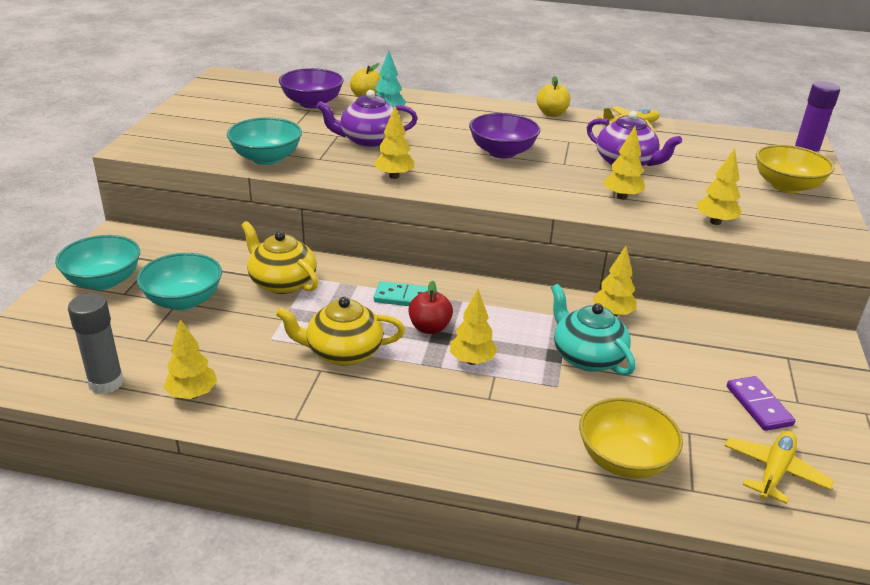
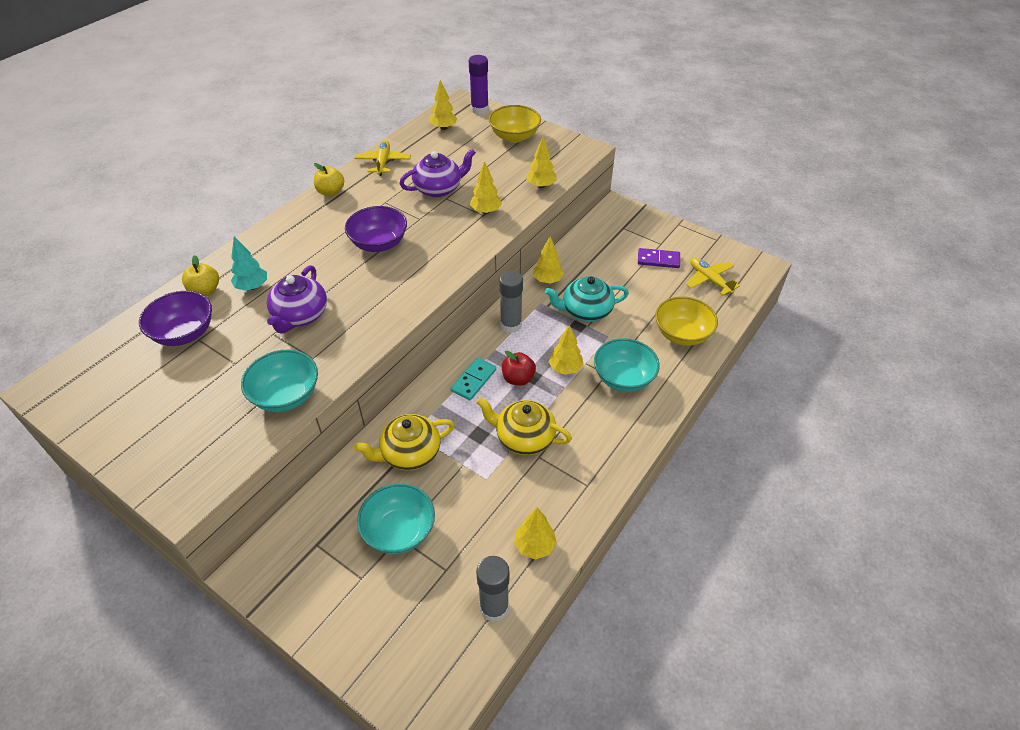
camera: 65 degrees left, 15 degrees up
(103, 281) = (330, 593): turquoise bowl -> turquoise bowl (623, 378)
(343, 352) = (524, 437): yellow teapot -> yellow teapot turned 90 degrees clockwise
(394, 176) = (379, 319): yellow tree -> yellow tree (443, 128)
(510, 303) = (511, 325): none -> grey glue stick

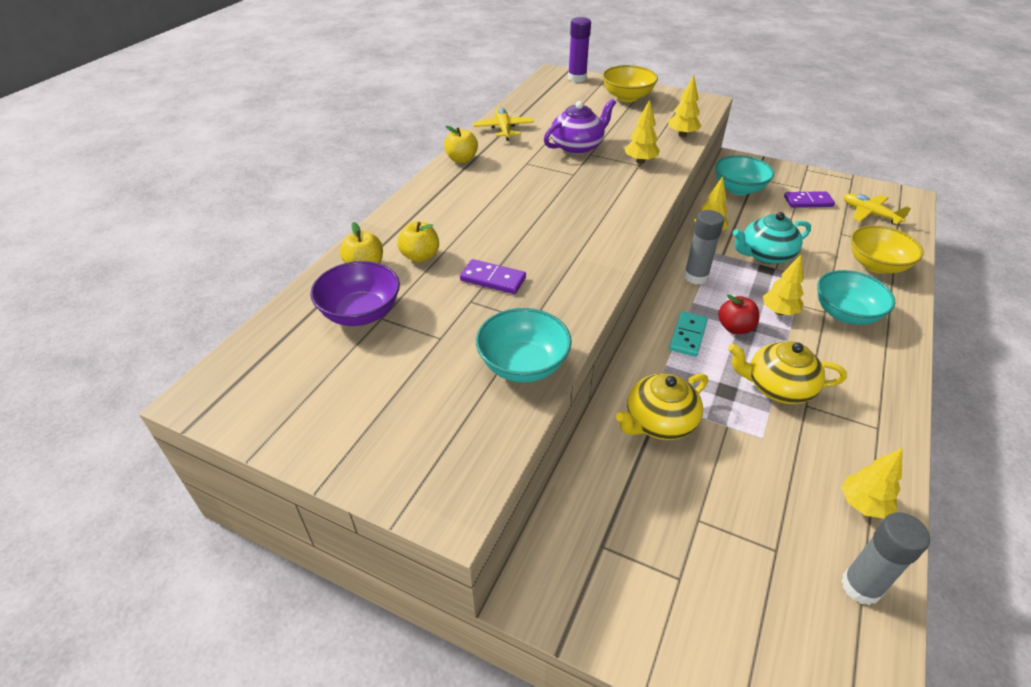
camera: 10 degrees left, 5 degrees down
(252, 287) = (420, 256): turquoise tree -> yellow apple
(300, 315) = (493, 279): purple teapot -> purple domino
(379, 243) = (543, 201): purple bowl -> none
(399, 531) = (695, 513): turquoise bowl -> turquoise bowl (739, 189)
(443, 128) = (549, 95): yellow tree -> none

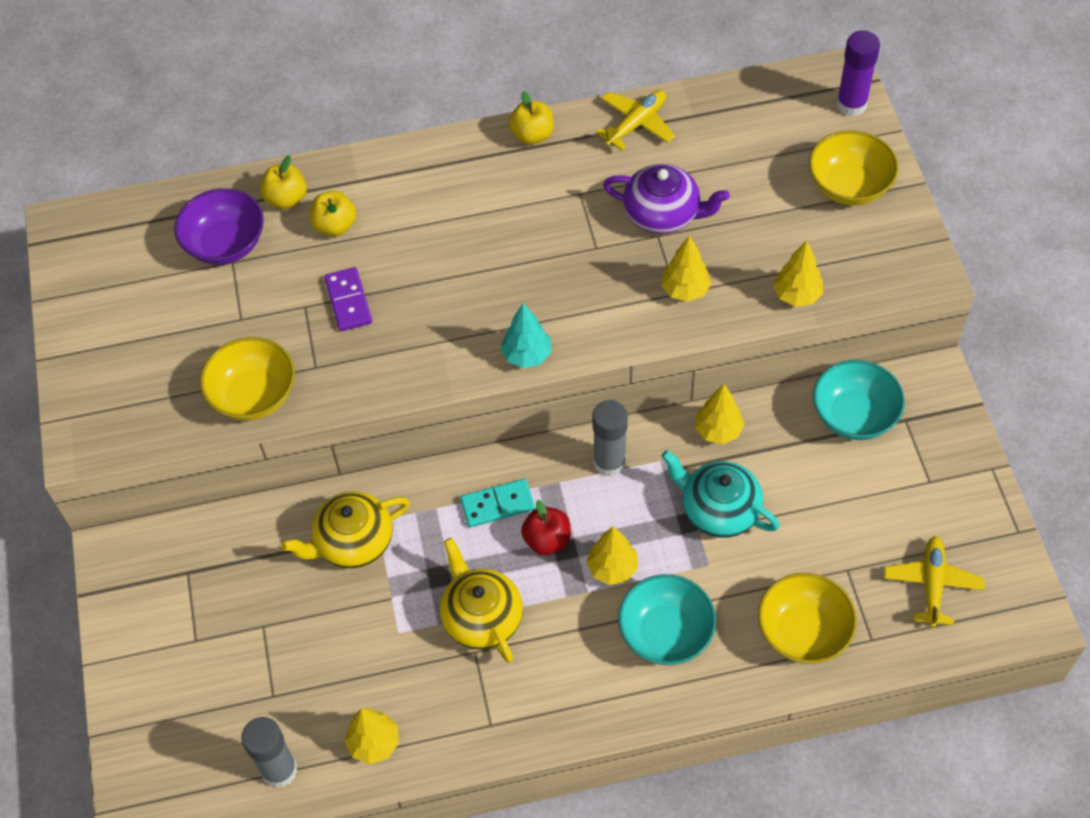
camera: 55 degrees right, 15 degrees up
(523, 365) = (254, 395): turquoise bowl -> yellow bowl
(627, 229) = (527, 355): none -> turquoise tree
(659, 422) = (353, 542): yellow teapot -> yellow teapot turned 45 degrees counterclockwise
(808, 201) = (897, 504): purple domino -> none

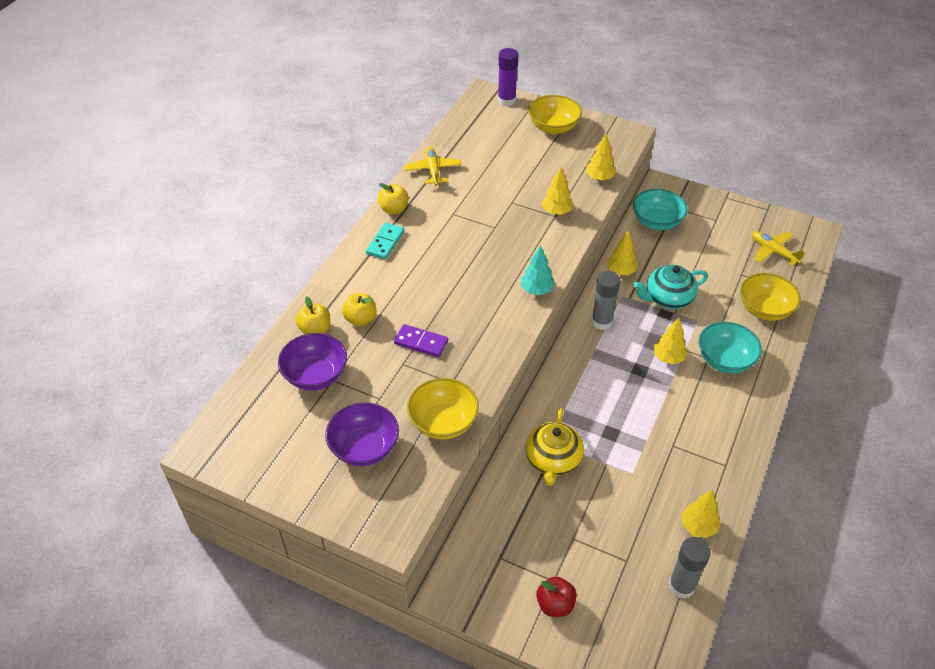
camera: 55 degrees left, 10 degrees down
(167, 351) = (364, 448): none -> purple bowl
(481, 617) = (653, 429): yellow teapot -> none
(497, 504) = (586, 381): turquoise domino -> turquoise domino (385, 242)
(547, 540) = (627, 374): red apple -> red apple (555, 604)
(663, 214) = (501, 193): purple teapot -> none

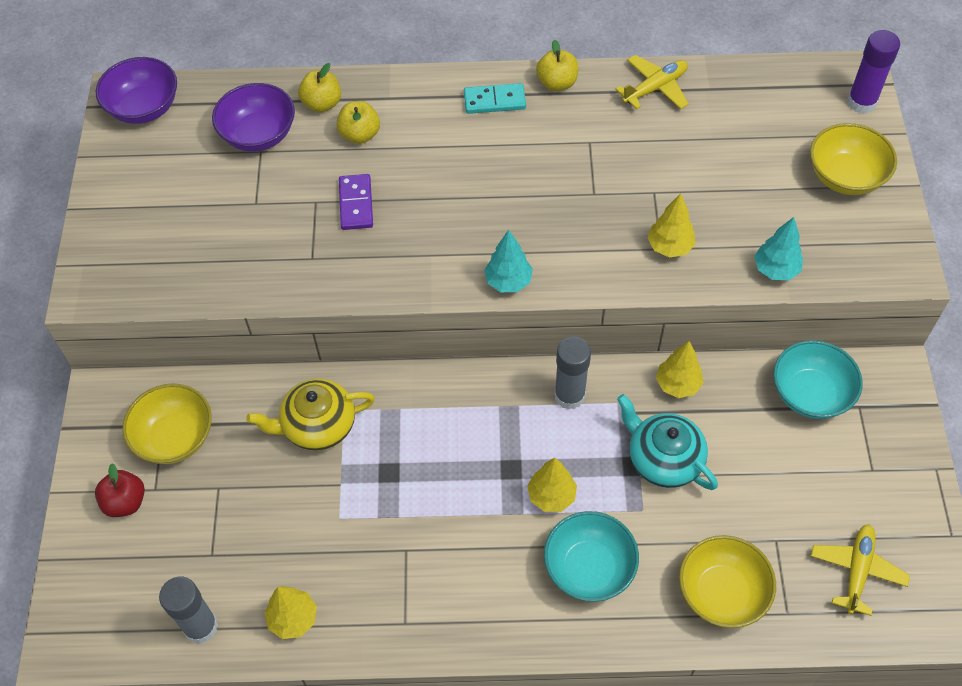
camera: 65 degrees right, 10 degrees up
(364, 448) = (183, 220): purple bowl -> purple bowl (144, 108)
(443, 422) = (250, 274): yellow bowl -> yellow bowl (175, 437)
(599, 178) = (775, 269): yellow tree -> turquoise tree

